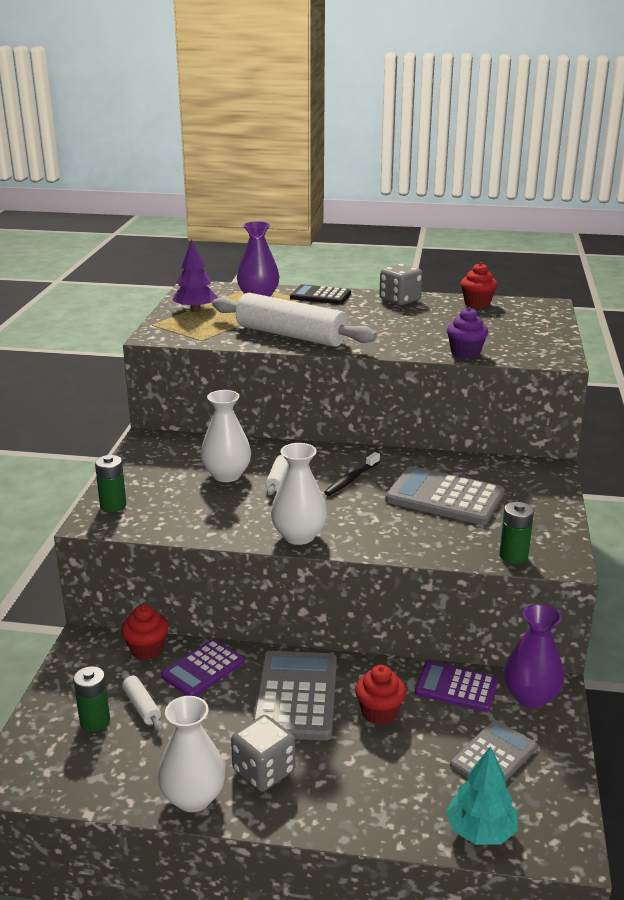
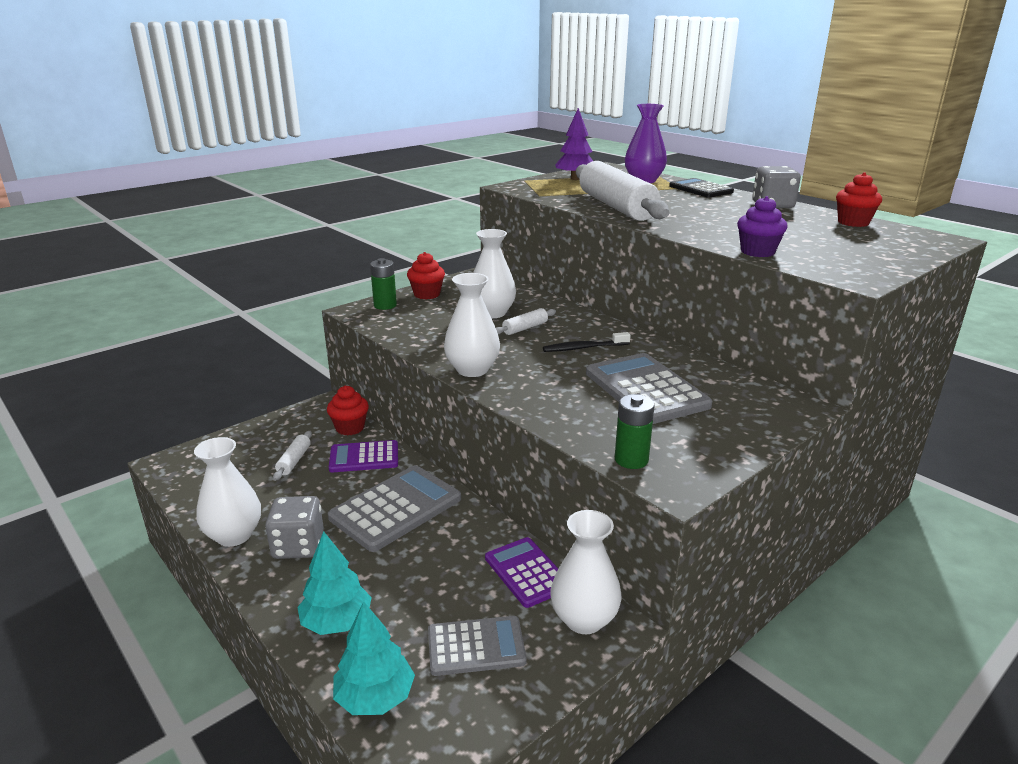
camera: 40 degrees right, 0 degrees up
(95, 721) = (256, 455): green battery -> none
(379, 713) = (436, 555): red cupcake -> red cupcake (427, 294)
(382, 804) = (337, 622): none -> turquoise tree
(530, 697) = (584, 619): purple vase -> white vase

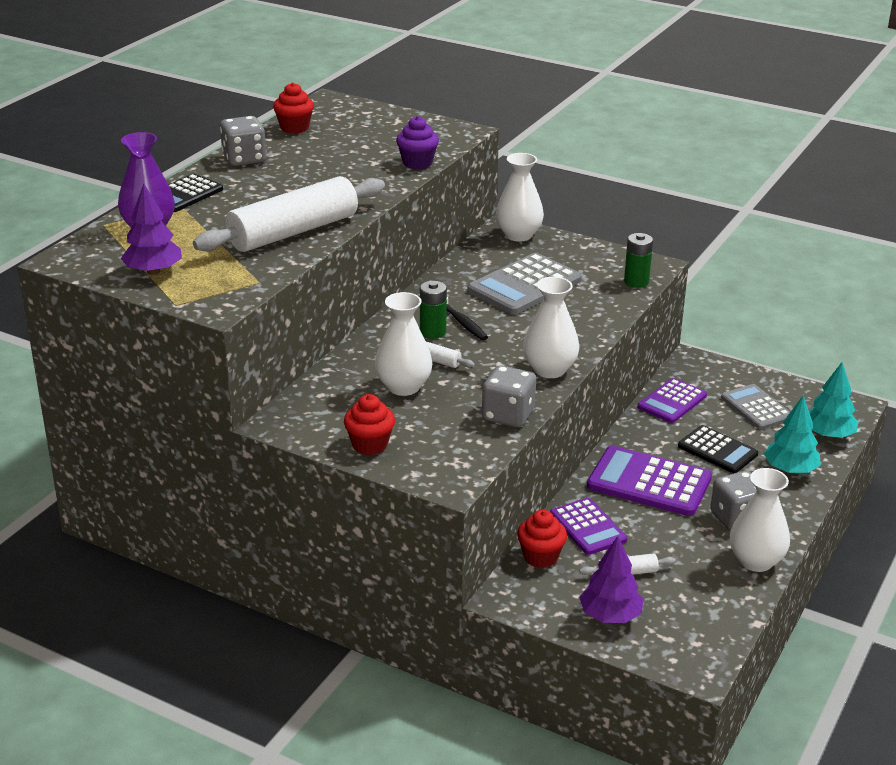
camera: 110 degrees left, 5 degrees up
(259, 441) = (610, 616): none -> purple tree
(385, 305) = (423, 466): green battery -> green battery (433, 332)
(396, 508) = (649, 482): grey calculator -> purple calculator
(413, 575) = (717, 450): none -> black calculator
(418, 341) = (508, 415): none -> grey dice
(584, 619) = (697, 372): white vase -> white vase (518, 235)

